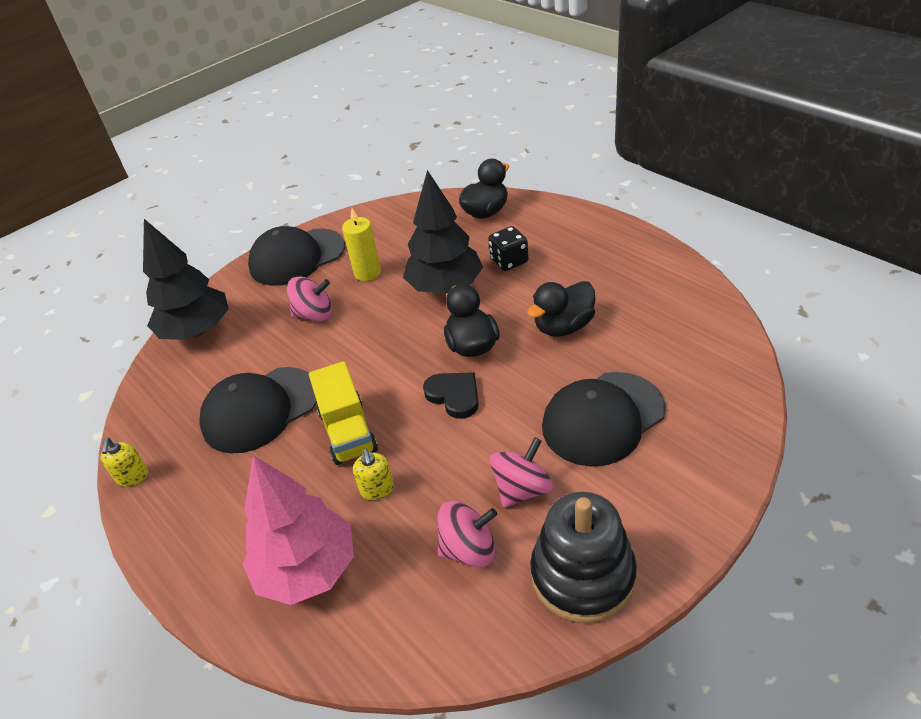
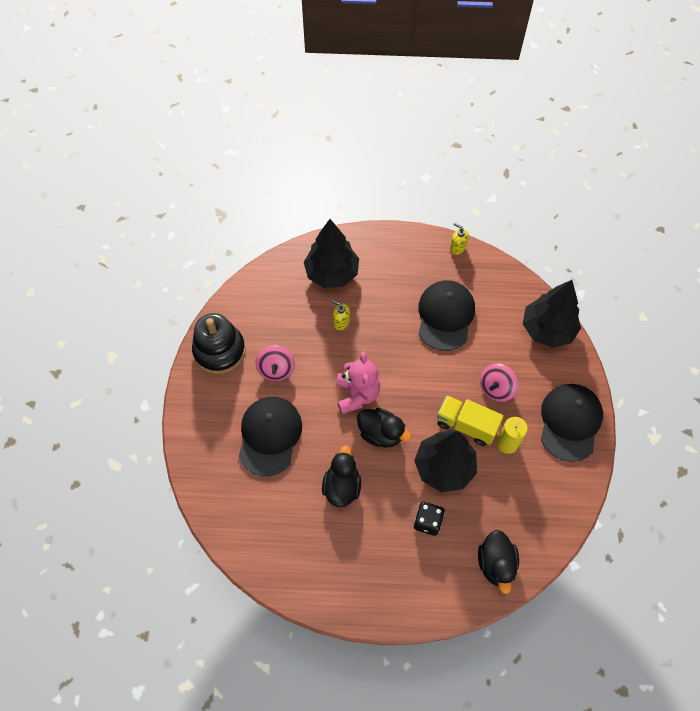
camera: 130 degrees right, 20 degrees up
(307, 570) = (332, 273): pink tree -> black tree
(348, 431) = (387, 337): yellow truck -> yellow truck (466, 425)
(454, 396) = (357, 394): black heart -> pink teddy bear
(469, 549) = (275, 327): pink spinning top -> none

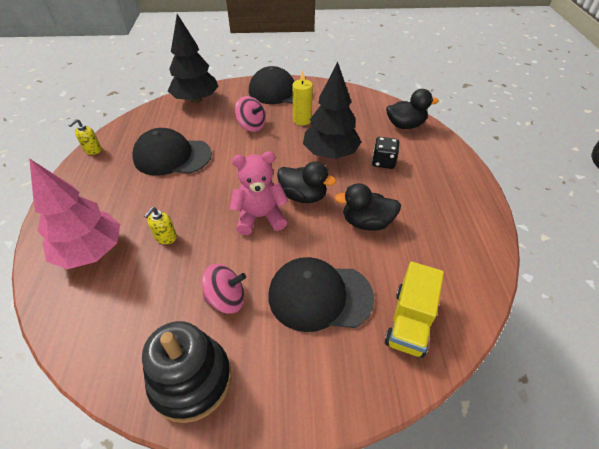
camera: 95 degrees left, 15 degrees down
(332, 273) = (91, 252): black tree -> pink tree
(381, 433) = (303, 196): black duck -> black duck turned 90 degrees clockwise
(466, 425) = (288, 142): yellow truck -> yellow truck (410, 321)

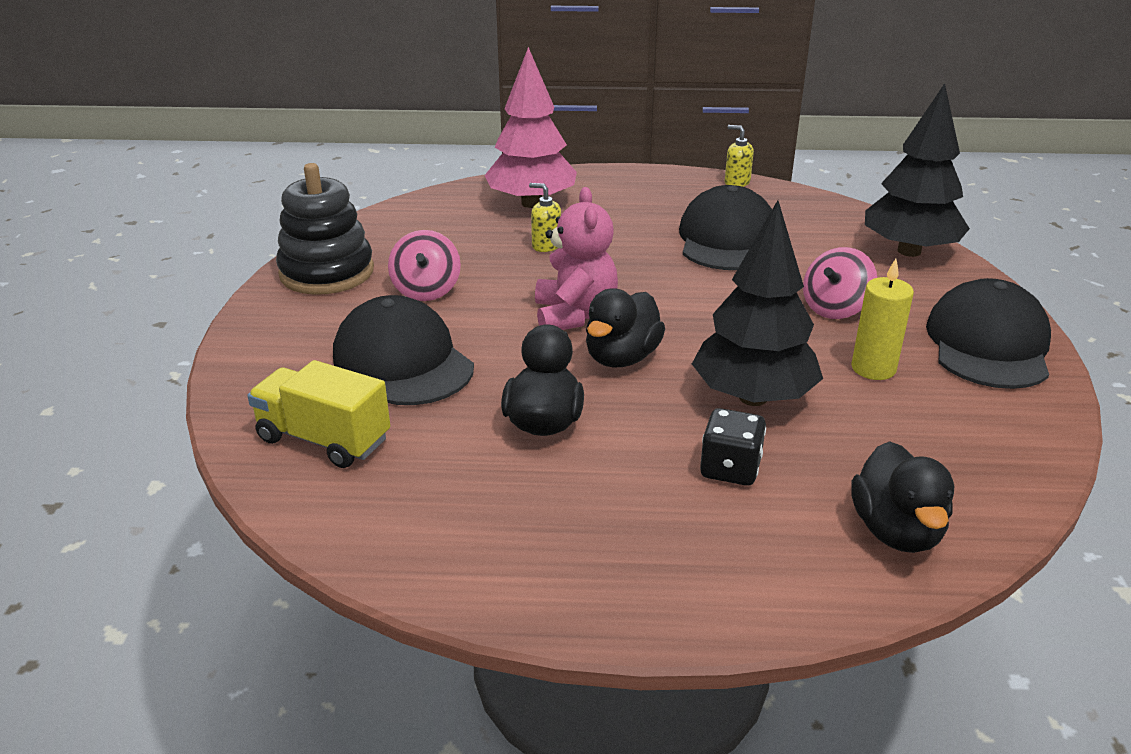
camera: 95 degrees right, 15 degrees down
(320, 296) = (403, 361): black cap -> black cap turned 45 degrees counterclockwise

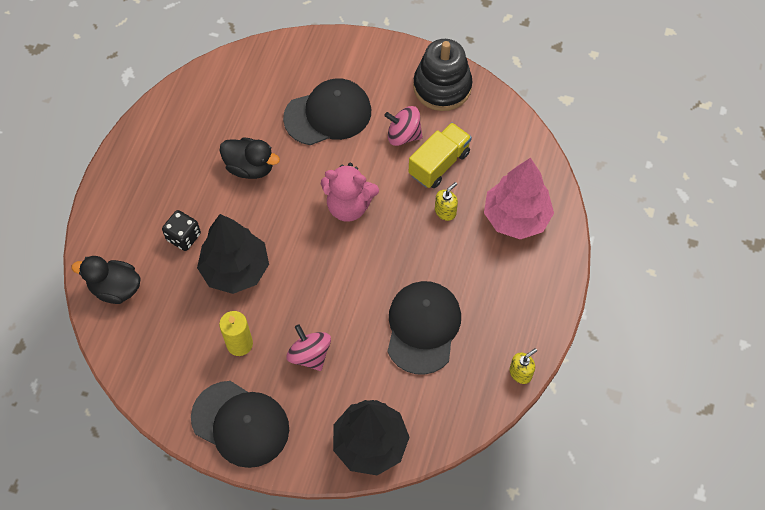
camera: 105 degrees right, 30 degrees up
(324, 439) = (270, 75): yellow truck -> yellow truck (439, 164)
(622, 358) = (295, 218): black duck -> none
(727, 239) = (423, 327): black cap -> black cap turned 105 degrees counterclockwise

